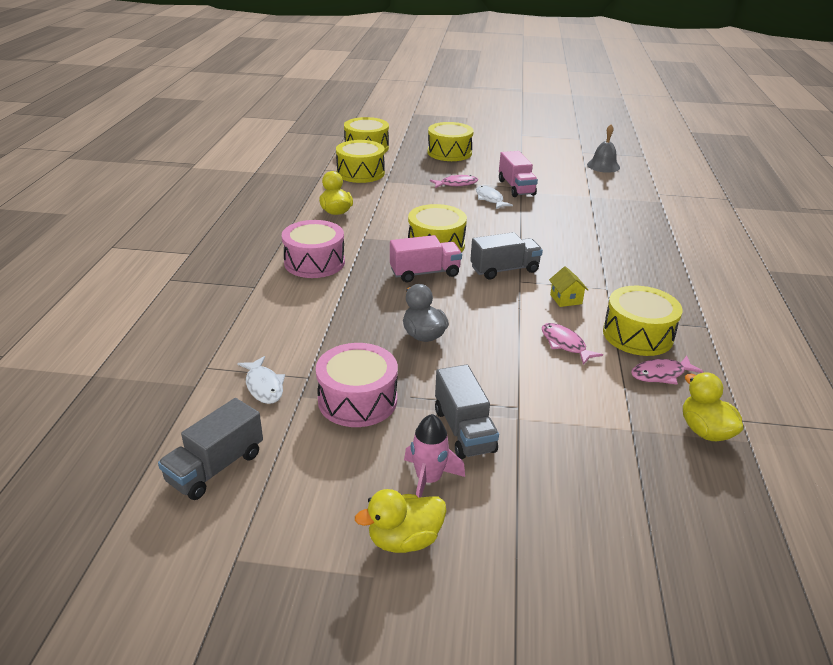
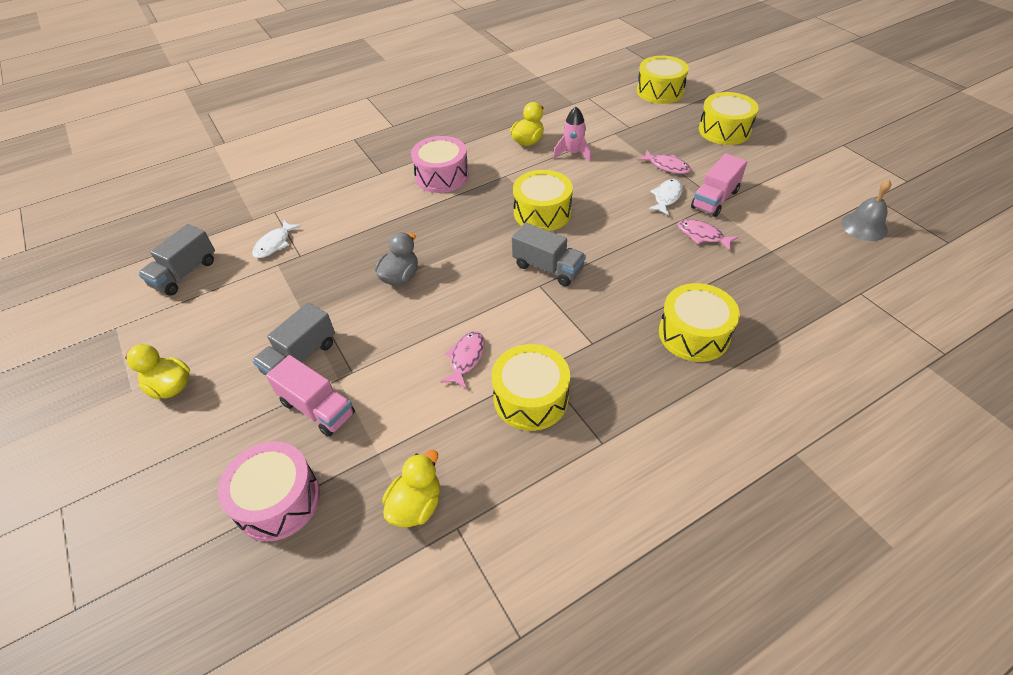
camera: 55 degrees right, 15 degrees up
(215, 467) = (185, 273): grey truck -> grey truck turned 60 degrees counterclockwise
(357, 400) = (293, 290): pink drum -> pink drum (278, 500)
(360, 173) = (609, 114): yellow drum -> yellow drum (694, 334)
(425, 273) = (489, 231): pink truck -> pink truck (317, 408)
(428, 480) = (234, 368): pink rocket -> pink rocket (573, 153)
(566, 299) = (541, 326): yellow house -> none
(661, 374) = (479, 440): pink fish -> pink fish (702, 235)

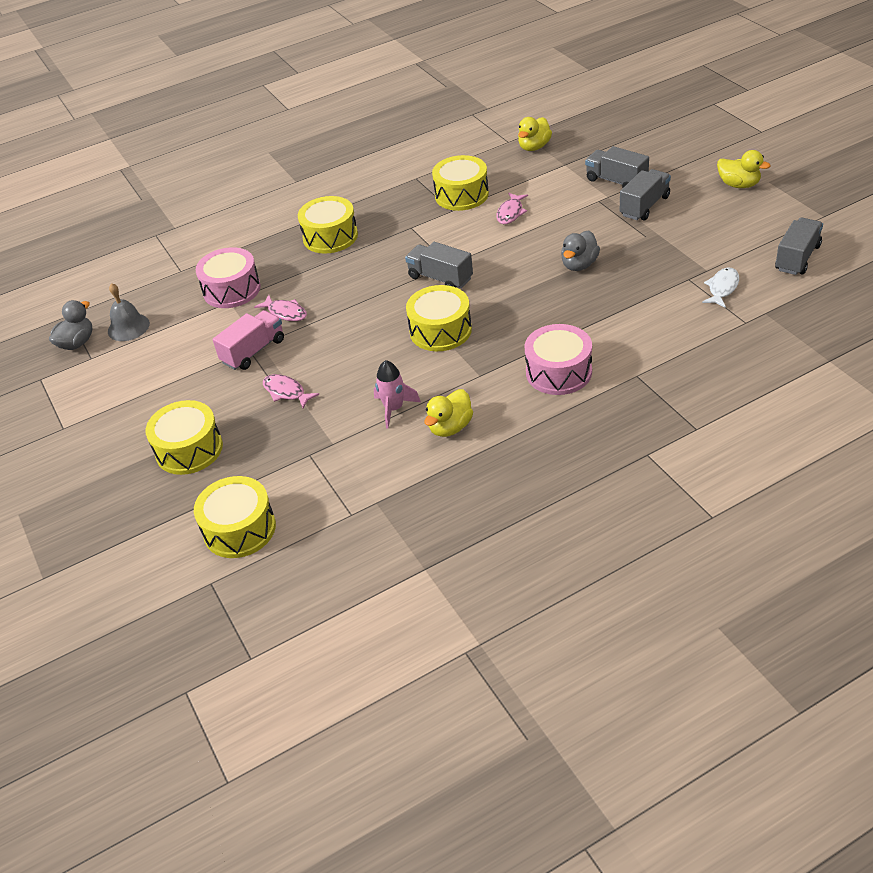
camera: 175 degrees left, 5 degrees down
(278, 500) = (621, 143): pink drum -> pink drum (232, 290)
(317, 408) = (616, 181): pink truck -> grey truck
(666, 197) = (303, 352): white fish -> none
(905, 212) = (77, 343): none -> grey duck

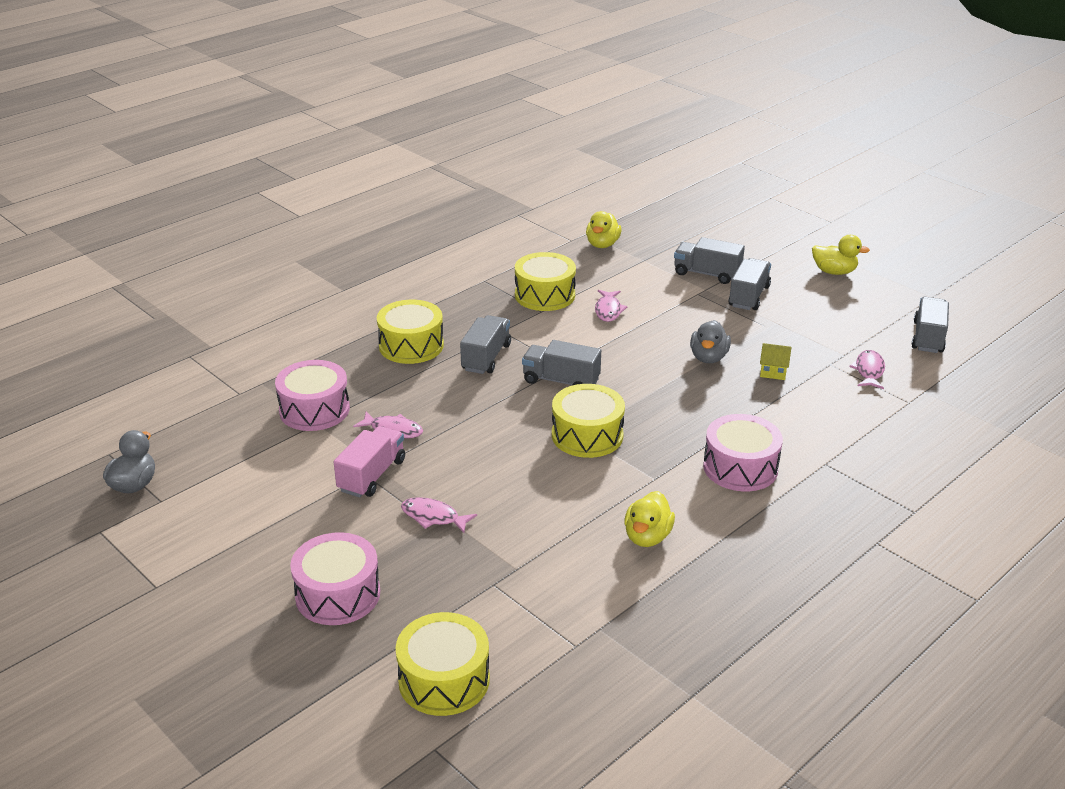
camera: 20 degrees left, 10 degrees down
(128, 327) = (197, 461): grey bell -> none
(189, 449) = (338, 594): yellow drum -> pink drum
(387, 252) = (486, 357): none -> grey truck
(394, 409) = (572, 523): pink rocket -> none
(632, 282) = (773, 371): none -> yellow house
(722, 288) = (869, 371): white fish -> pink fish

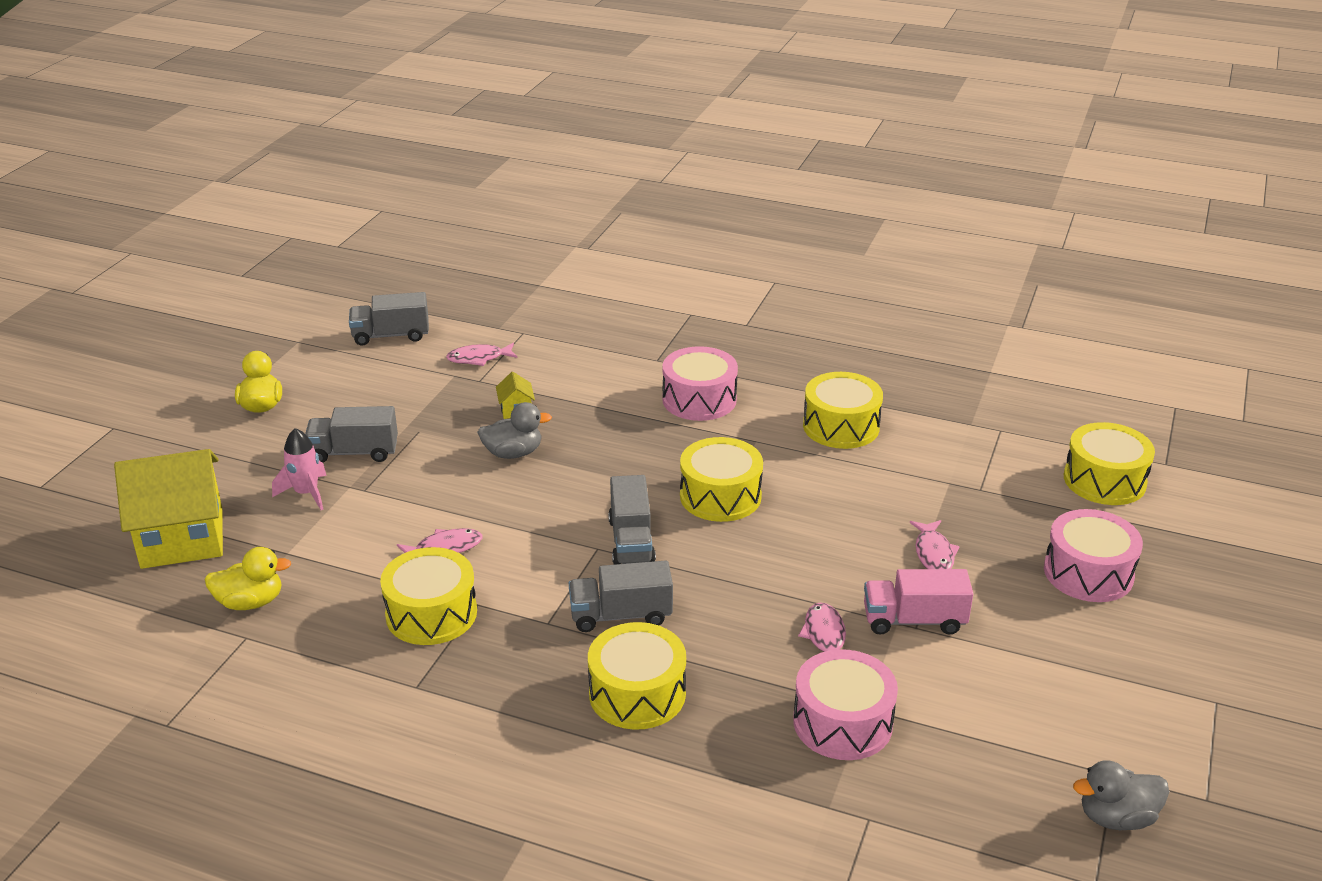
camera: 115 degrees left, 0 degrees up
(647, 537) = (841, 426): yellow duck -> yellow drum
(683, 232) = (182, 538): none -> yellow house
(707, 274) = (306, 493): grey truck -> pink rocket

